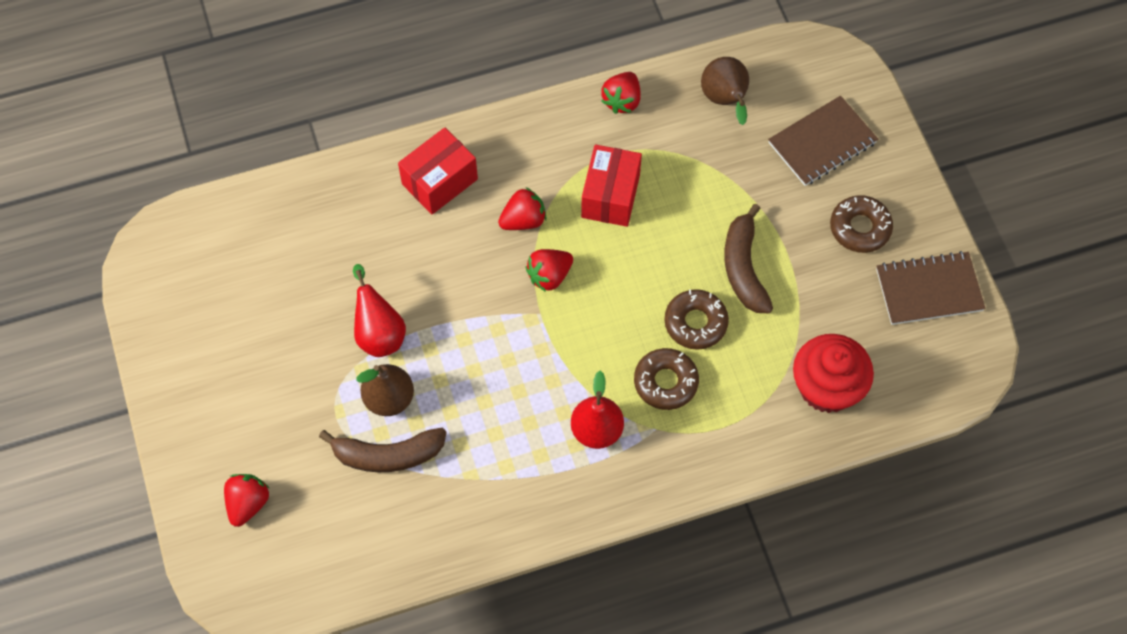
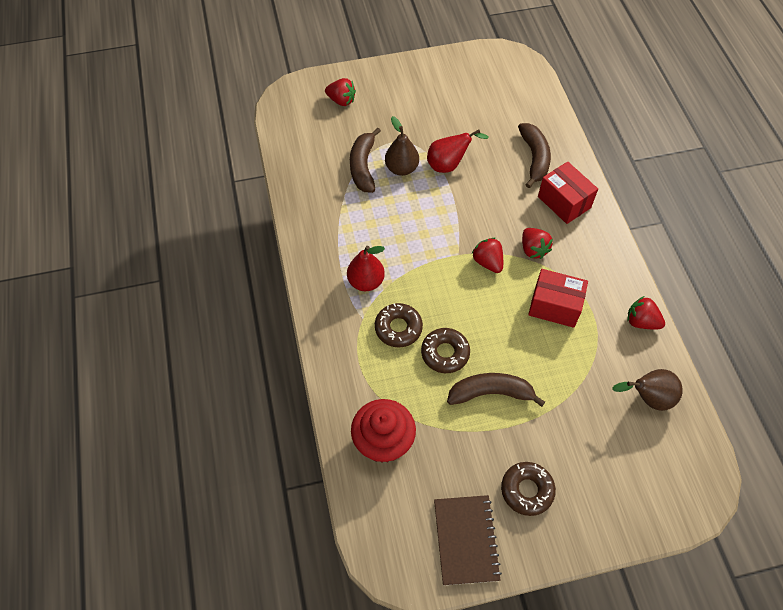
camera: 95 degrees right, 5 degrees down
(361, 218) = (534, 158): none -> brown banana
(822, 143) = (611, 471): brown notebook -> none

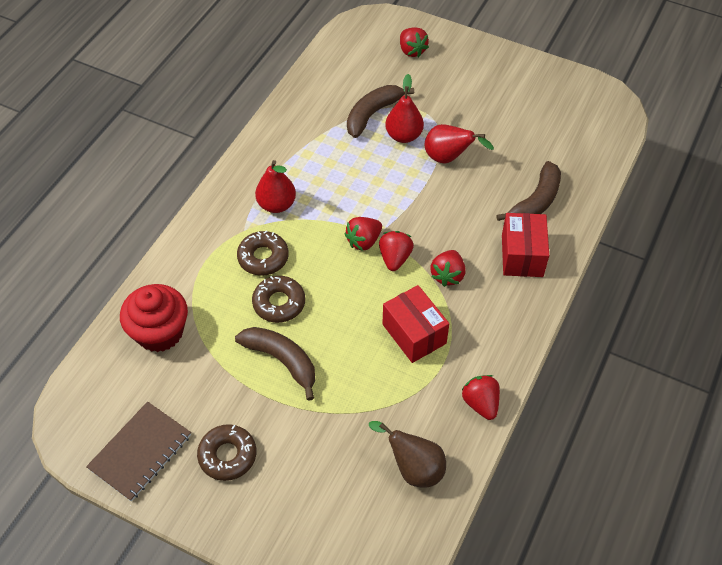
camera: 40 degrees right, 5 degrees down
(401, 168) = (403, 136): brown pear -> red pear
(454, 265) = (363, 241): none -> red strawberry

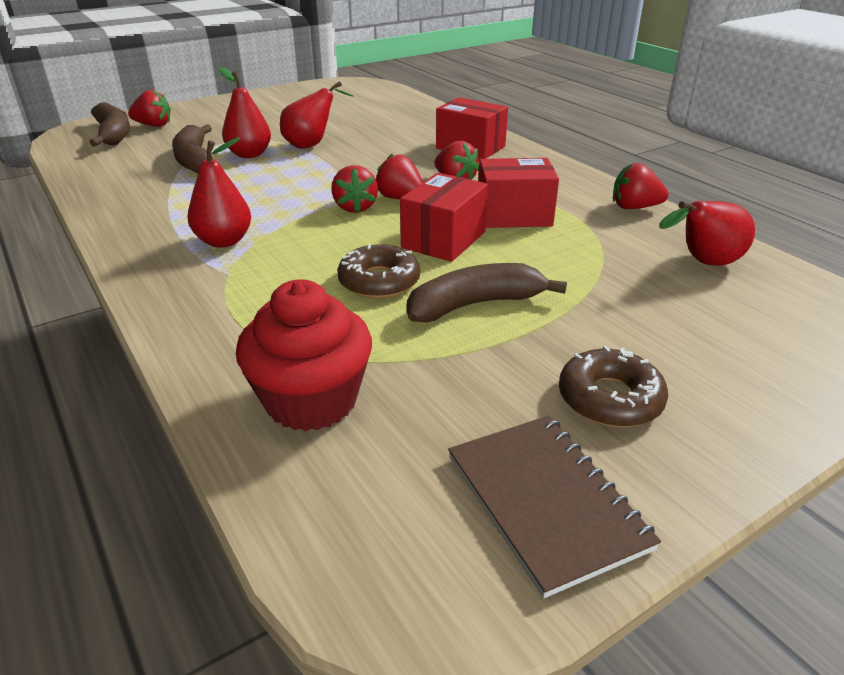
camera: 60 degrees left, 20 degrees down
(263, 257) = (292, 272): brown donut -> none
(351, 310) = (443, 239): none -> red box
(414, 468) = (703, 263): brown pear -> red pear
(535, 201) = (416, 128): brown banana -> brown banana (113, 134)

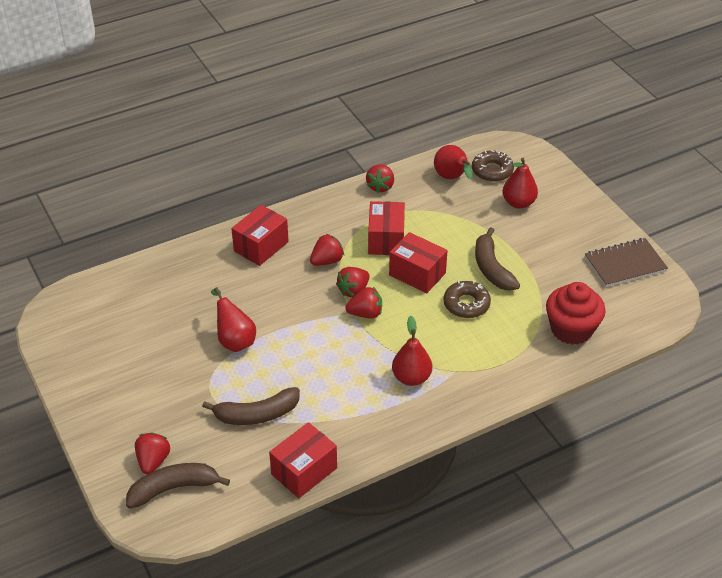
camera: 85 degrees left, 10 degrees up
(96, 185) = (304, 471): none -> red box
(249, 154) = (250, 379): red pear -> red pear (518, 203)
(610, 399) = (566, 236): brown donut -> brown donut (492, 171)

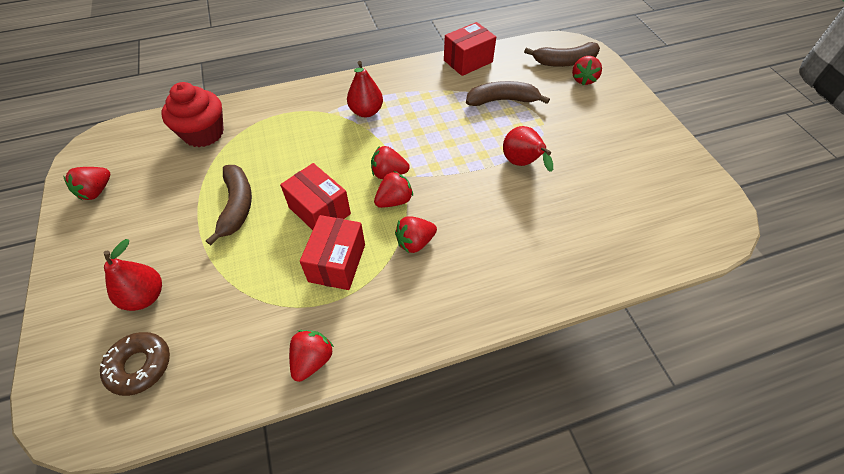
camera: 170 degrees left, 10 degrees up
(261, 246) = (492, 275): red box -> none
(452, 178) = (204, 360): red pear -> none
(466, 304) = (285, 170): brown donut -> none
(625, 264) = (96, 191): brown notebook -> red strawberry

